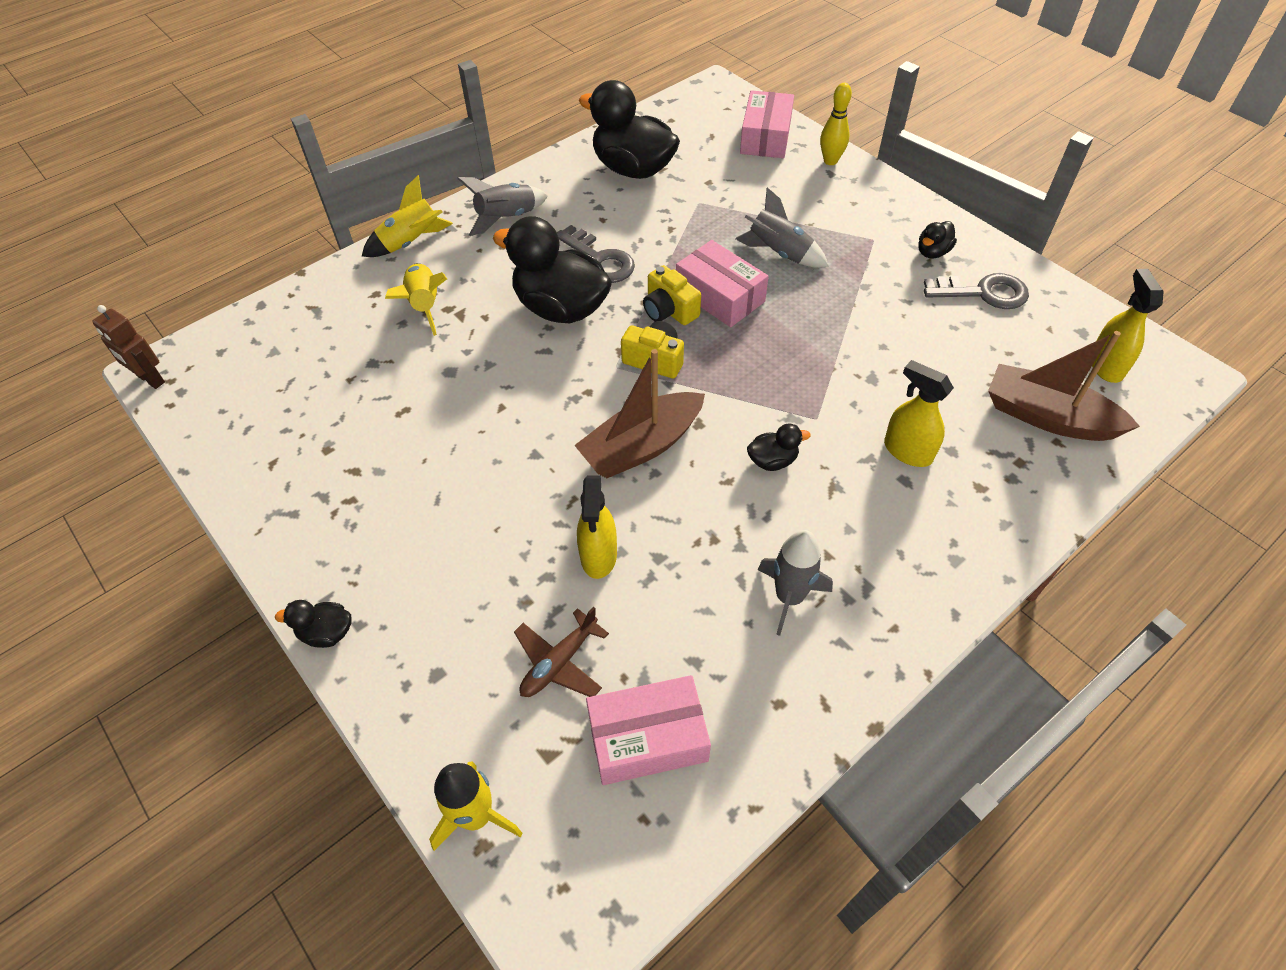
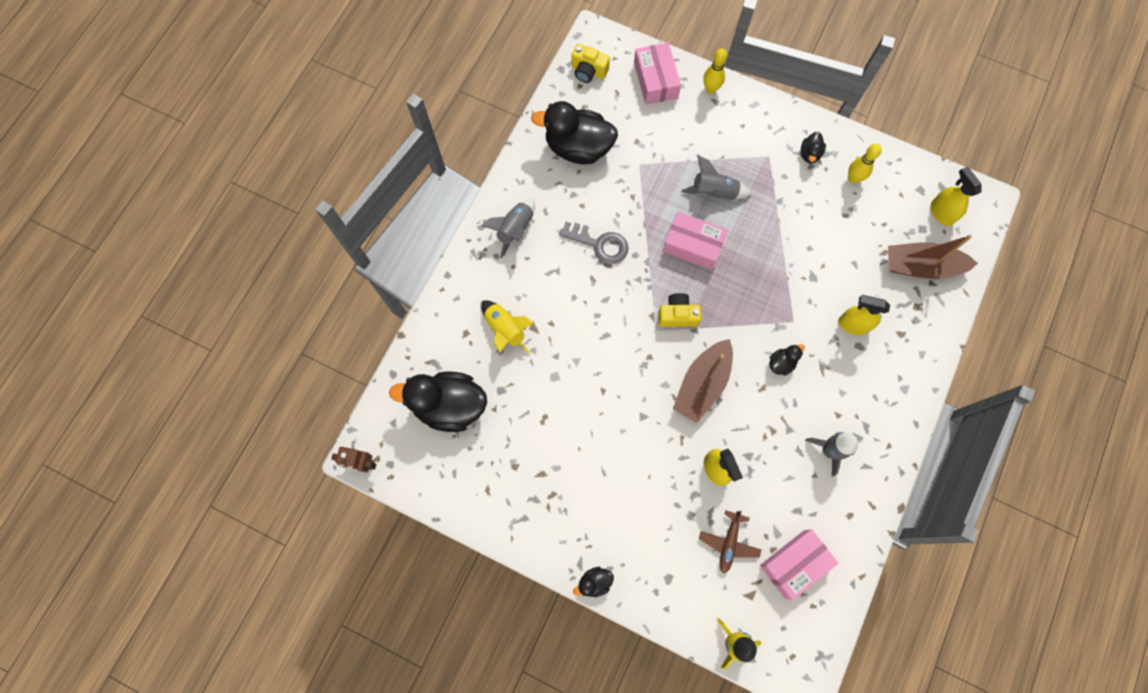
camera: 25 degrees left, 20 degrees up
(411, 243) = (462, 278): yellow rocket -> none
(561, 308) = (597, 296): black duck -> black duck (449, 406)
(669, 310) = (667, 270): yellow camera -> yellow camera (588, 71)
(984, 293) = (853, 179): grey key -> yellow bowling pin

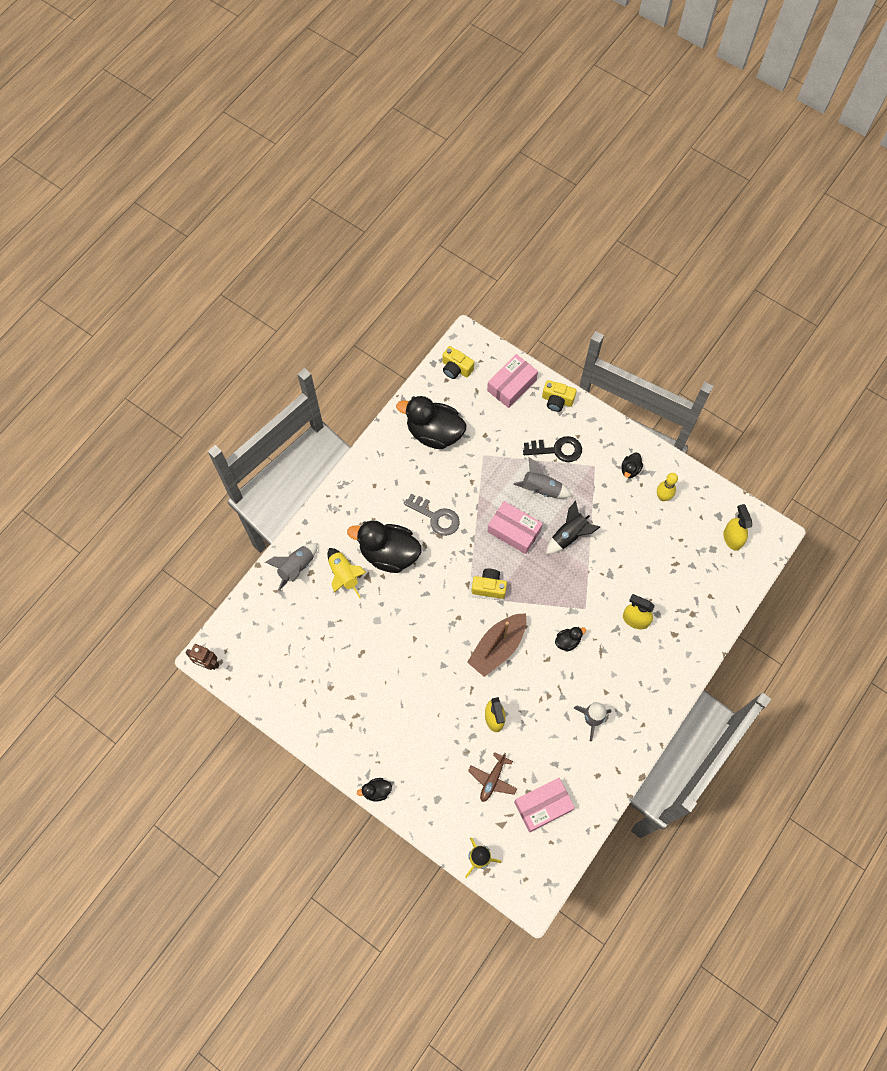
camera: 10 degrees right, 5 degrees down
(449, 406) = (286, 629): black duck -> black duck (389, 554)
(515, 229) = (368, 493): grey rocket -> grey rocket (296, 567)
(655, 80) = (511, 385): pink box -> pink box turned 45 degrees clockwise
(710, 89) = (557, 400): yellow bowling pin -> yellow camera
(723, 144) = (557, 450): none -> black key
(757, 240) = (569, 535): none -> black rocket
(921, 266) = (704, 581): brown boat -> none

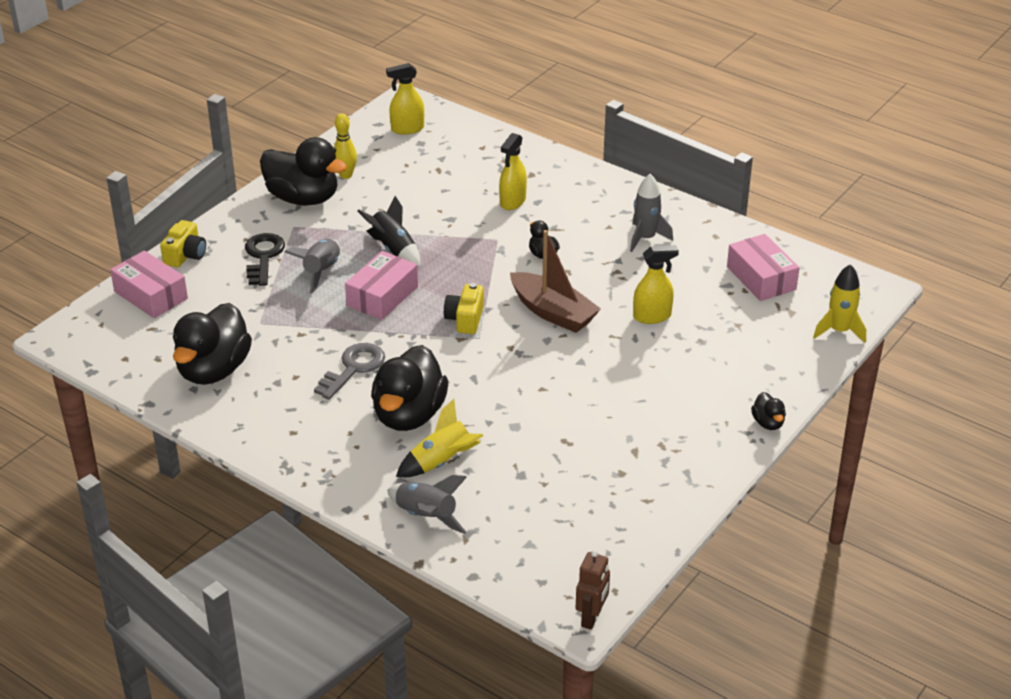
camera: 90 degrees left, 30 degrees down
(456, 368) = (107, 348): yellow camera -> none
(492, 779) = (734, 318): brown plane -> none
(630, 469) = (303, 198): black duck -> black duck, size x2.28

